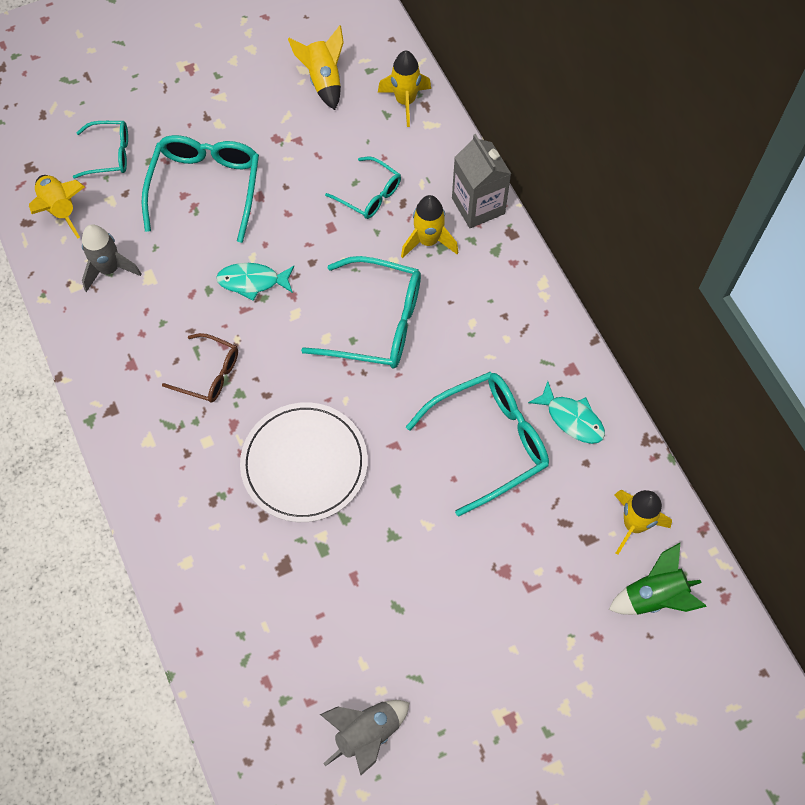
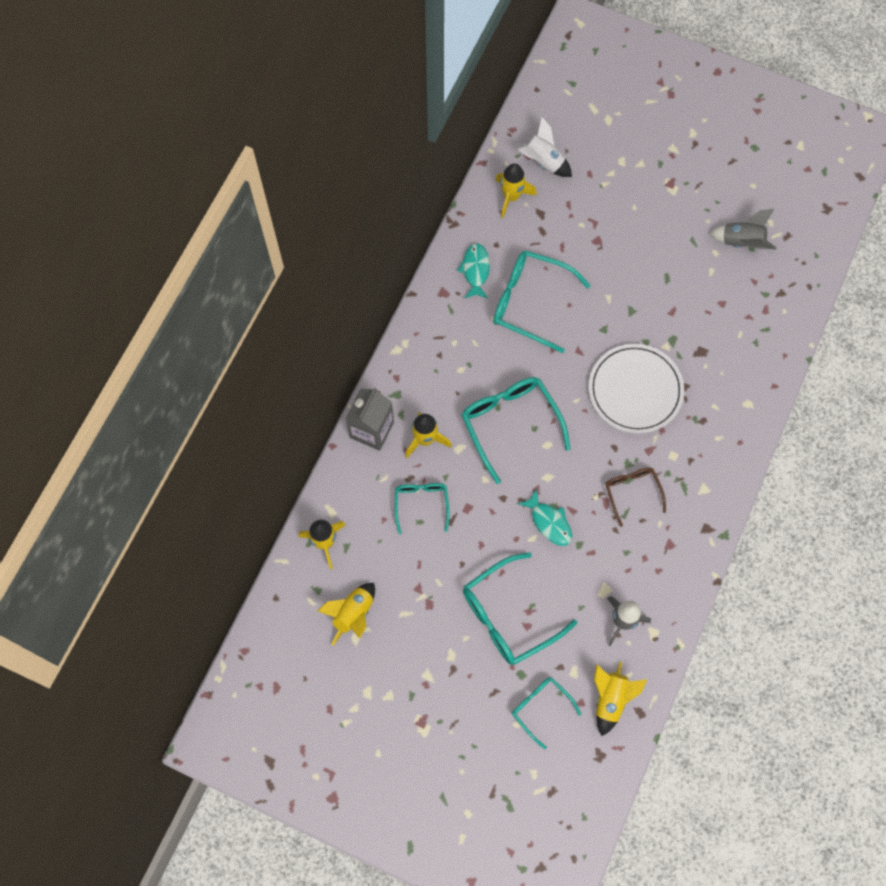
camera: 130 degrees left, 5 degrees up
(654, 596) = (543, 162): green rocket -> white rocket

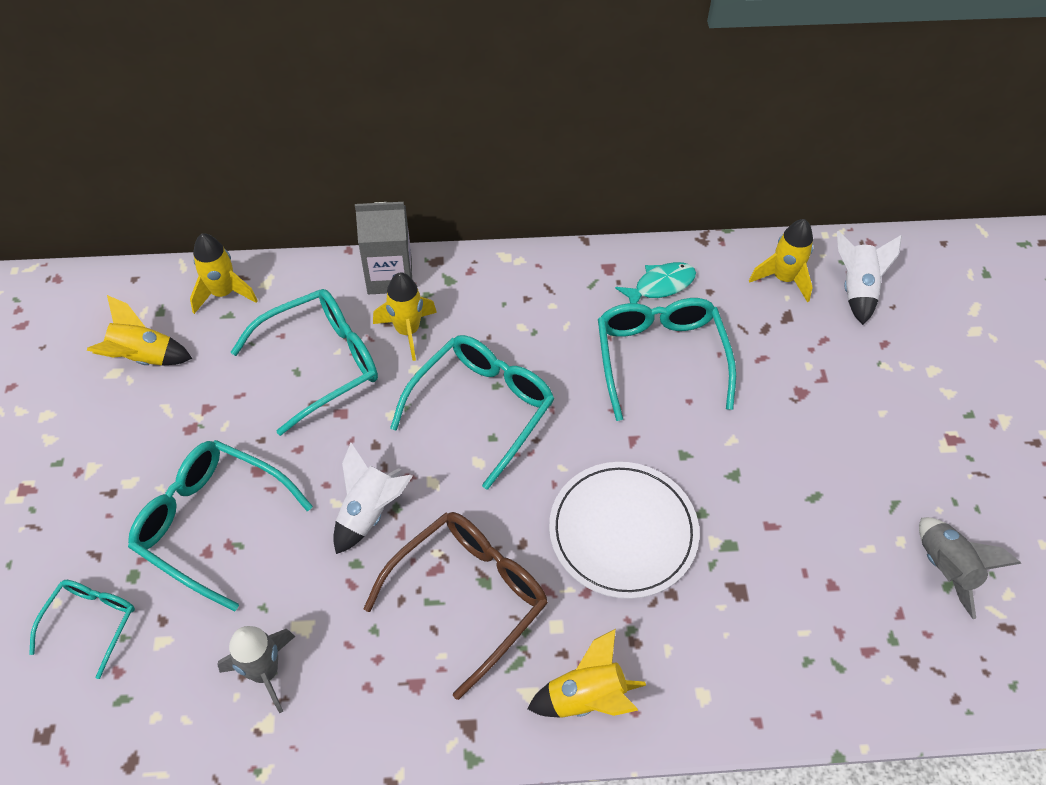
camera: 60 degrees right, 15 degrees down
(421, 504) = (321, 363): turquoise glasses -> turquoise glasses, size x1.73
(549, 522) = (369, 512): turquoise fish -> white rocket
(610, 699) = (137, 710): yellow rocket -> yellow rocket (586, 697)
(632, 492) = (469, 596): brown glasses -> brown glasses, size x1.73

